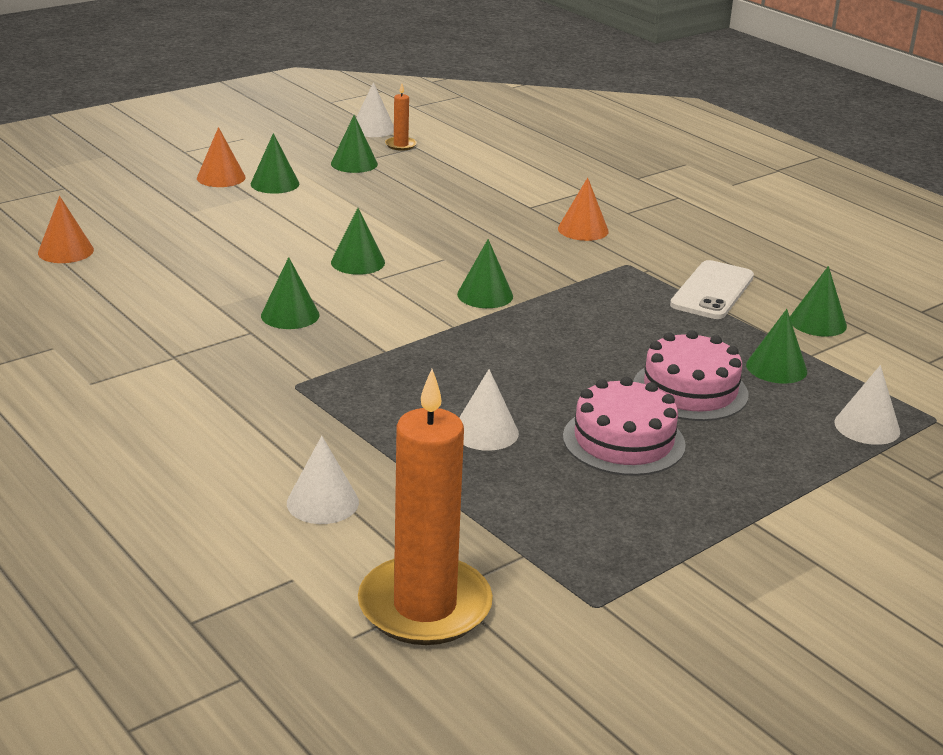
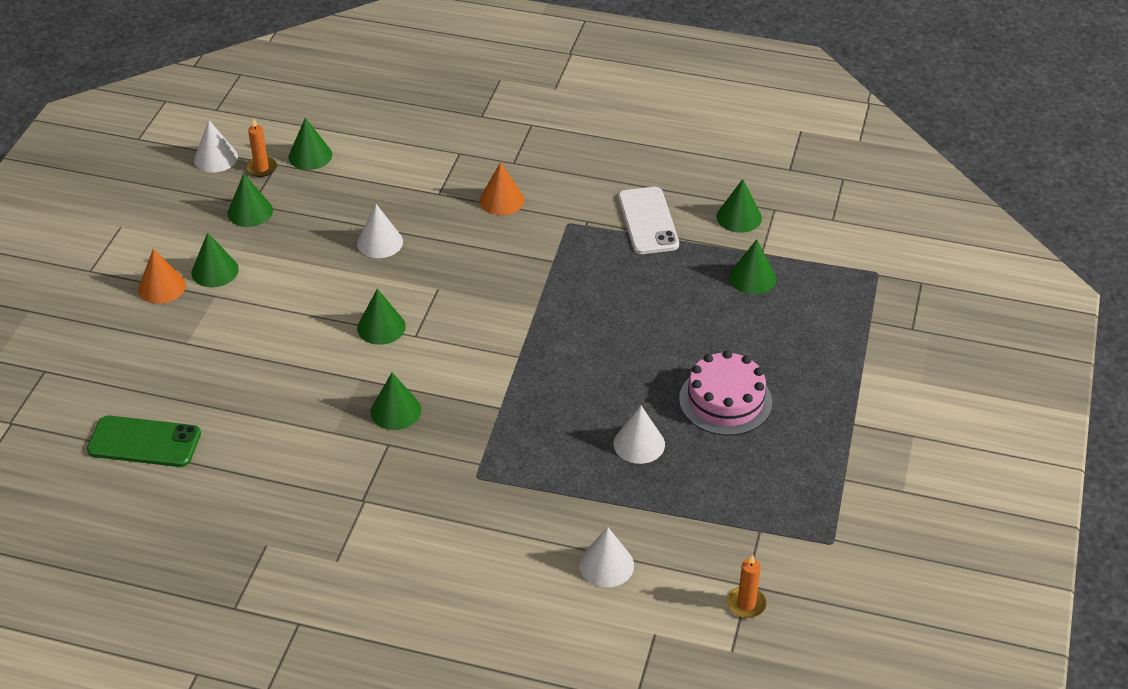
camera: 35 degrees left, 15 degrees up
(66, 251) = (144, 442): orange cone -> green phone
(425, 606) = (746, 604): orange candle -> orange candle, size x0.41
(485, 295) = (506, 311): green cone -> green cone (310, 155)
(690, 390) = (721, 330): pink cake -> none
(867, 427) = (846, 303): white cone -> white cone (380, 242)

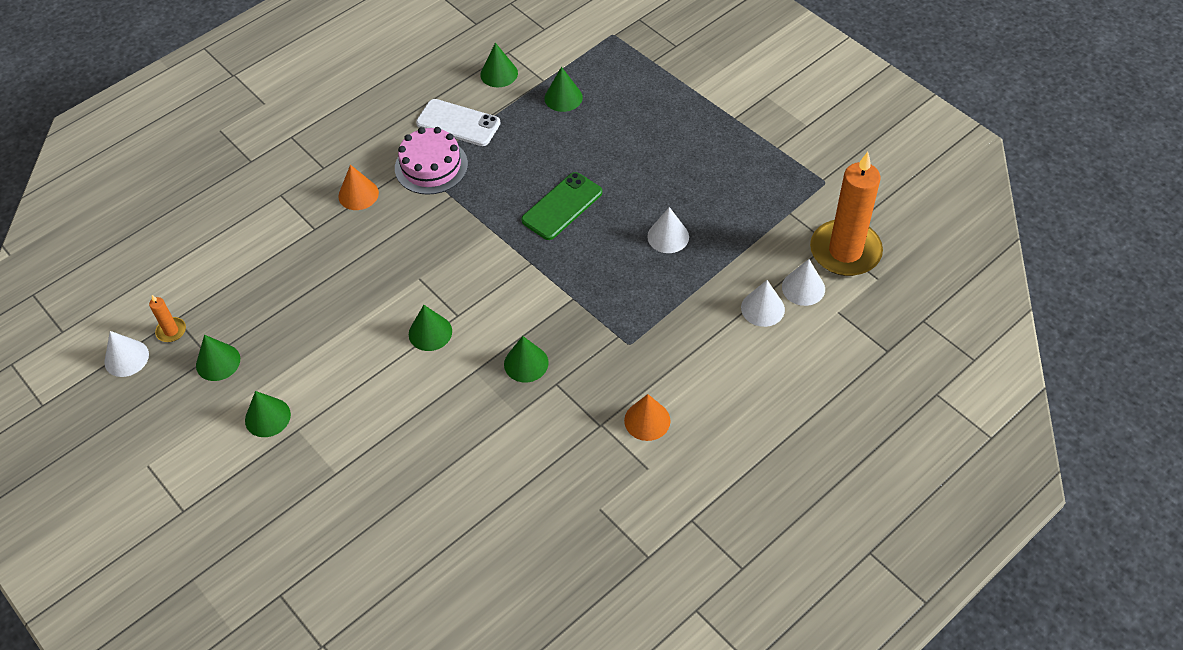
camera: 55 degrees left, 10 degrees up
(144, 442) = (426, 550): green phone -> green phone (562, 206)
(162, 287) = (253, 464): orange cone -> orange cone (647, 420)
(310, 155) = (188, 291): green cone -> none
(380, 242) = (335, 291): white cone -> white cone (803, 288)
(725, 400) = (664, 171): pink cake -> pink cake (431, 166)
(746, 604) = (845, 251): orange candle -> orange candle, size x2.41

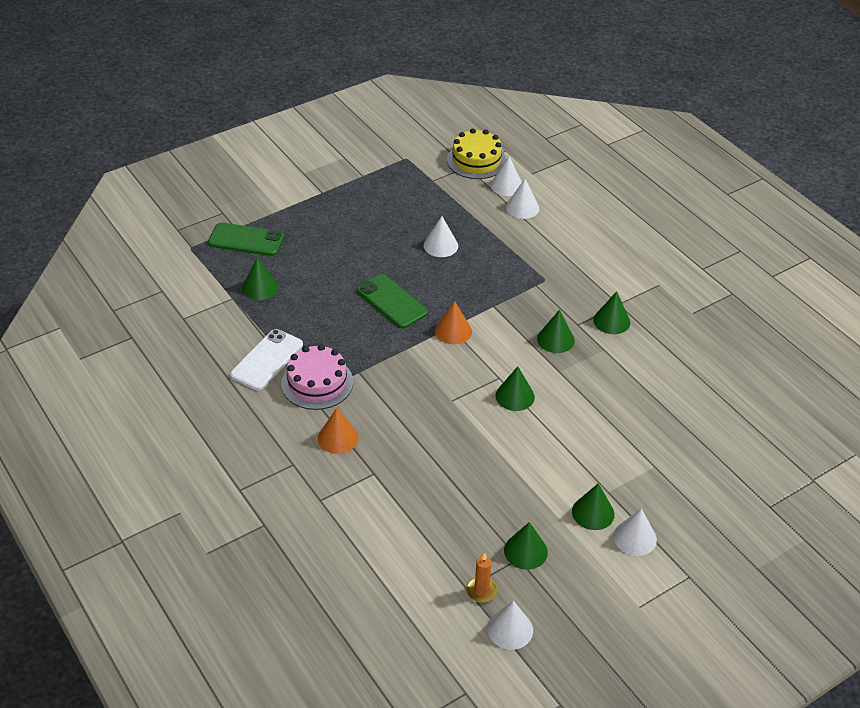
camera: 85 degrees left, 10 degrees down
(234, 458) = (635, 538): none -> white cone
(499, 73) = (211, 326): green cone -> green cone (611, 321)
(635, 72) = (246, 240): none -> green phone
(647, 420) = (617, 279): orange cone -> orange cone (453, 331)
(845, 251) = (476, 160): orange candle -> yellow cake

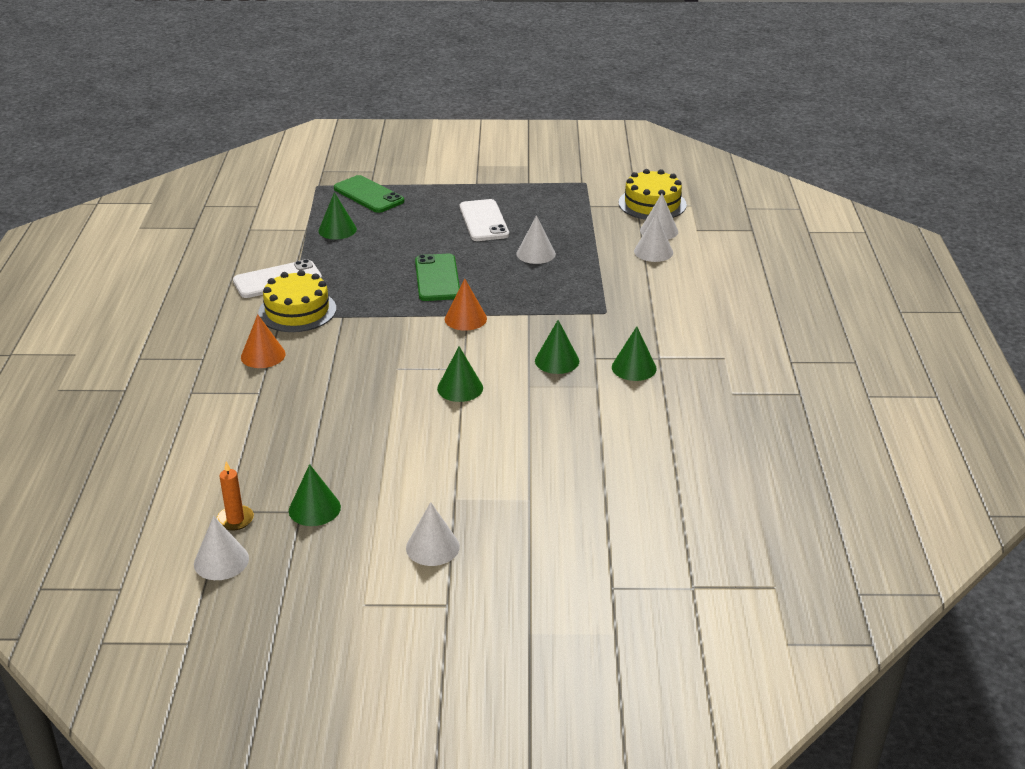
camera: 35 degrees right, 10 degrees down
(317, 383) = (297, 311): pink cake -> yellow cake
(368, 229) = (483, 221): none -> white phone
(593, 512) = (417, 508): green cone -> none

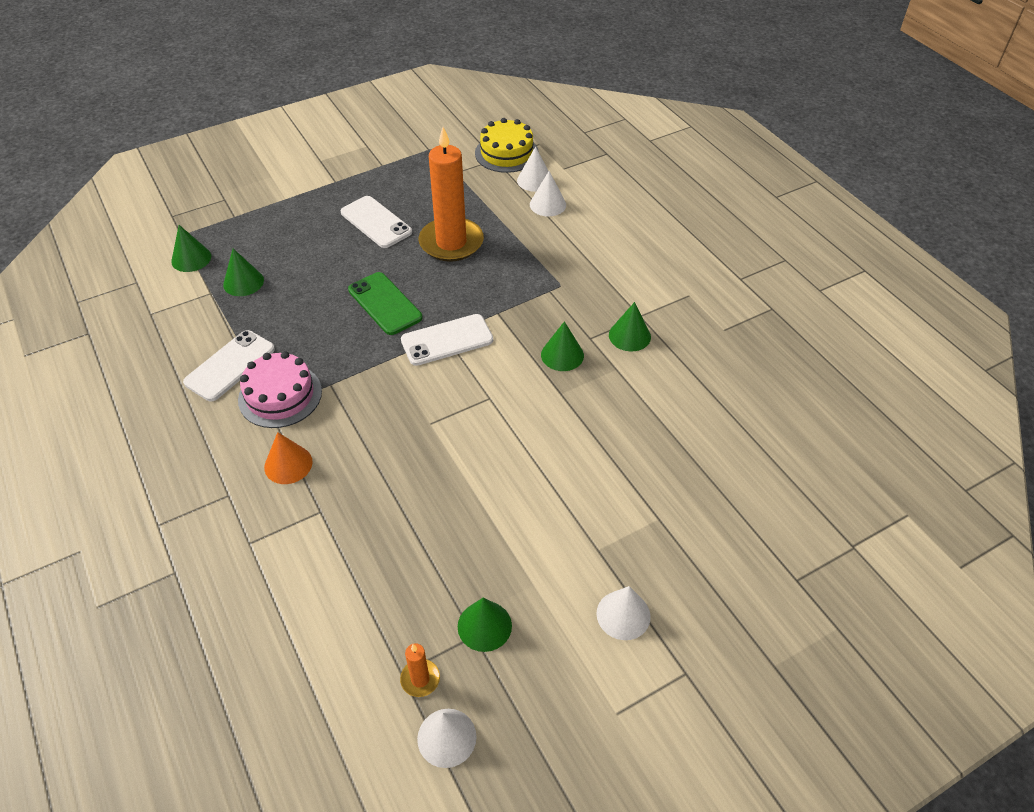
camera: 30 degrees left, 15 degrees up
(297, 311) = (280, 395): yellow cake -> pink cake
(368, 195) = (242, 229): green phone -> none
(460, 388) = (504, 421): green cone -> green cone (191, 258)
(465, 318) = (447, 340): orange cone -> white phone
(536, 253) = (451, 242): white cone -> orange candle

